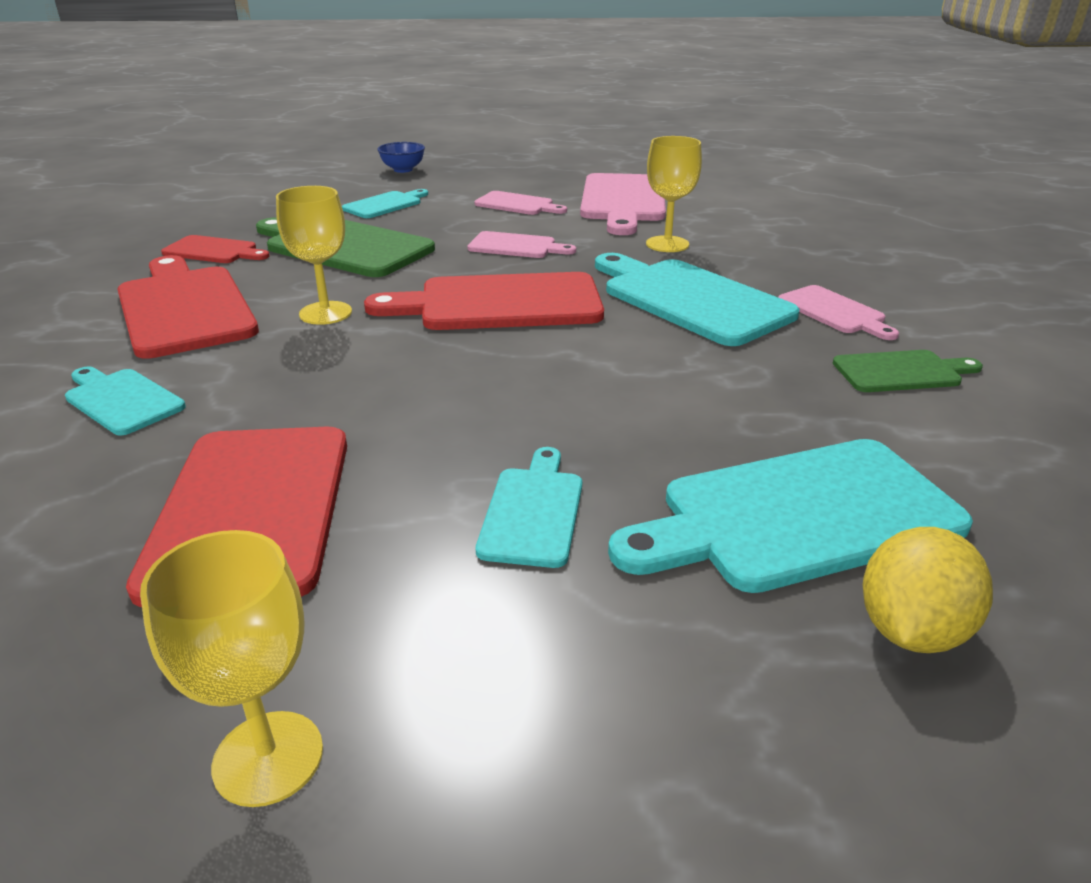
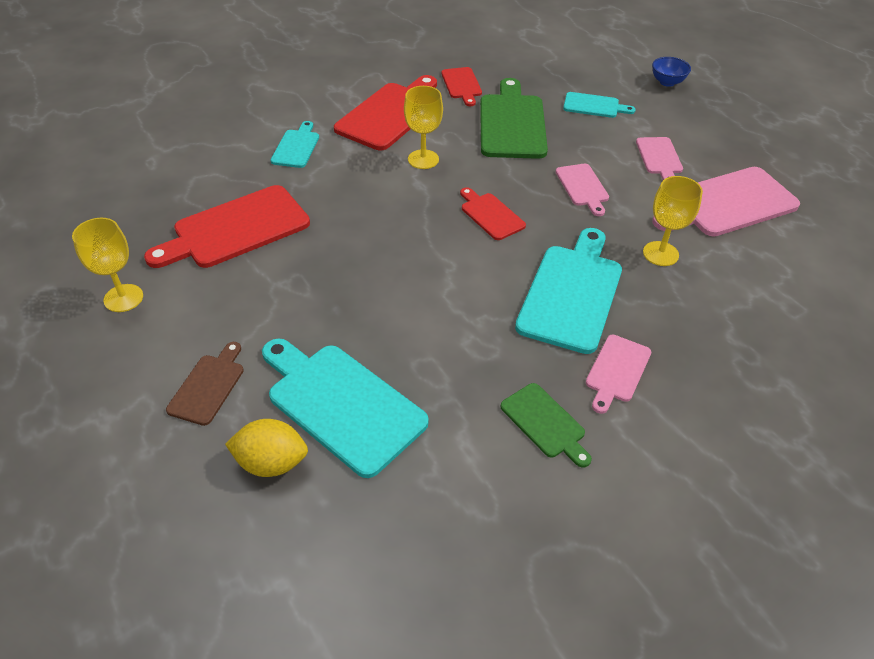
camera: 60 degrees right, 15 degrees up
(500, 303) = (490, 215): red cutting board -> red cutting board, size x0.53
(533, 511) = (290, 308): turquoise cutting board -> none
(670, 670) = (208, 386): none -> brown cutting board

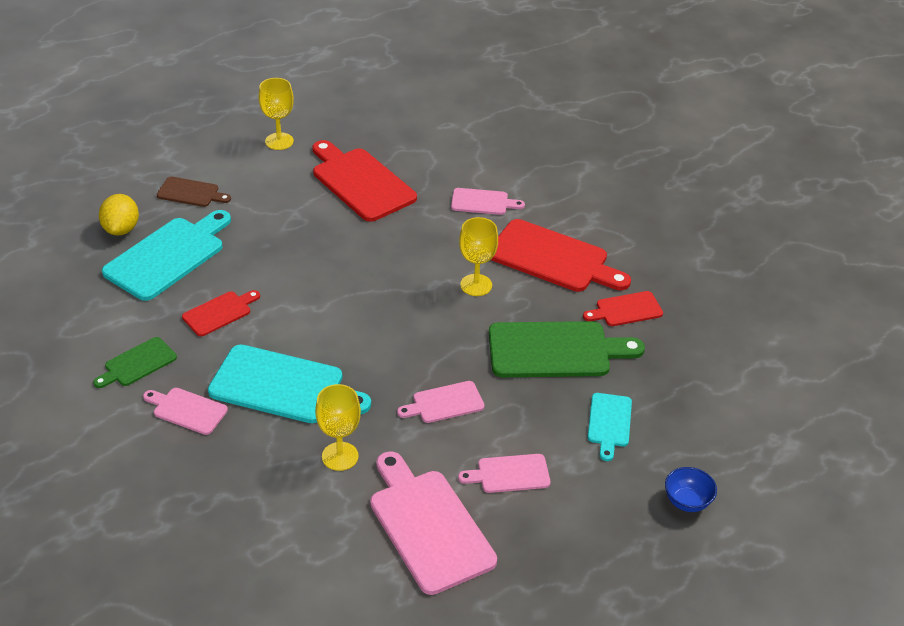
camera: 85 degrees right, 5 degrees down
(296, 147) = (482, 202): turquoise cutting board -> pink cutting board
(490, 215) = (392, 333): red cutting board -> red cutting board (219, 313)

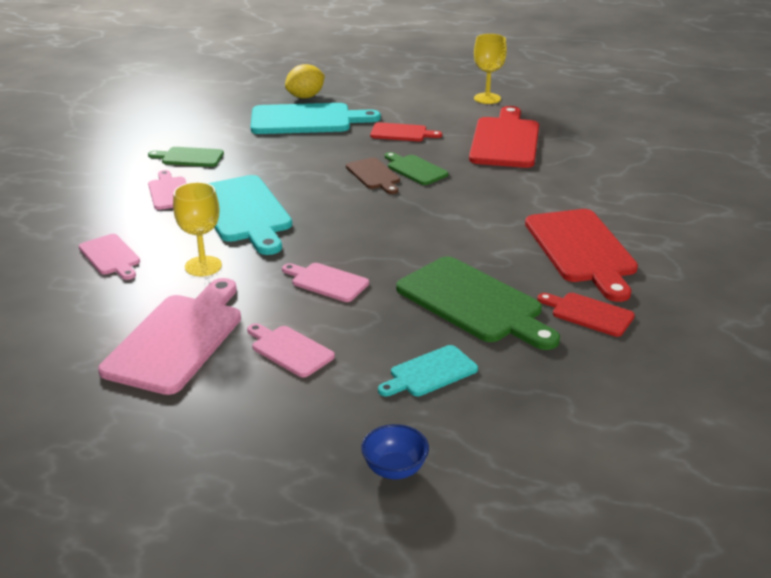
camera: 50 degrees right, 10 degrees down
(191, 193) = (379, 98): brown cutting board -> brown cutting board (374, 175)
(219, 313) = (281, 159): red cutting board -> red cutting board (401, 133)
(341, 255) = (415, 169): none -> green cutting board
(476, 285) = (484, 232): yellow goblet -> none
(482, 202) = (583, 191): pink cutting board -> pink cutting board (110, 256)

